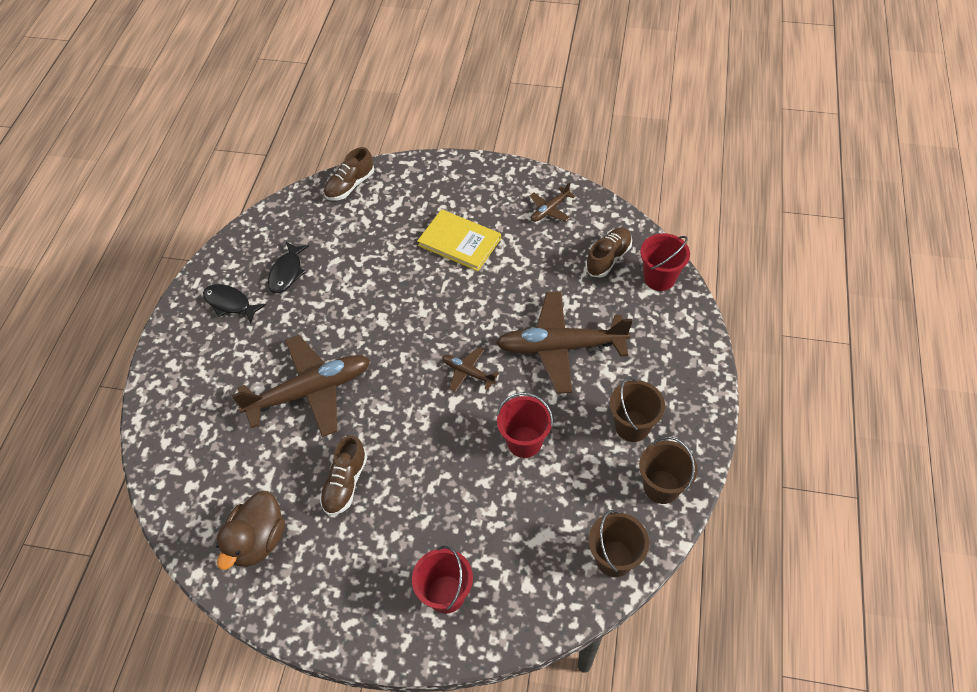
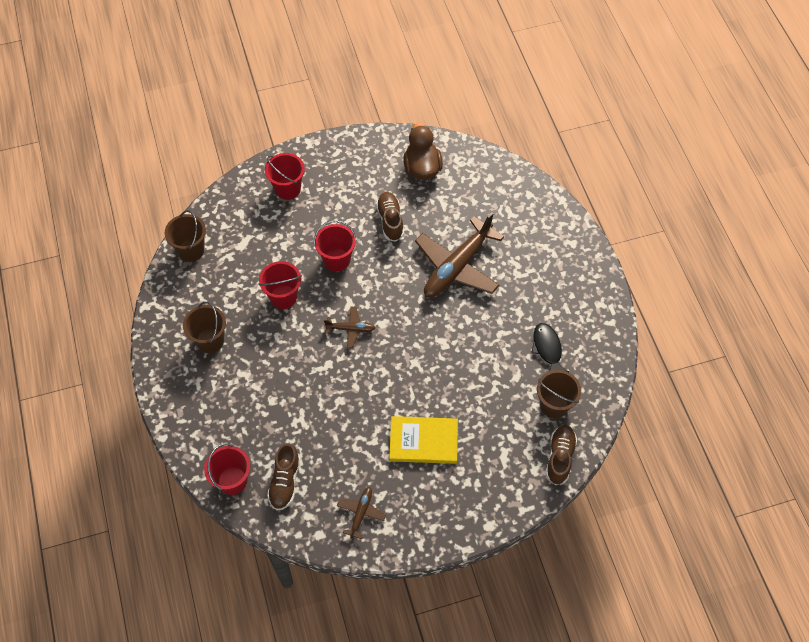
camera: 150 degrees right, 5 degrees up
(230, 303) = (570, 304): black fish -> none
(438, 460) = (337, 260): none -> red bucket
(561, 347) = (289, 380): brown plane -> none
(661, 486) = (174, 307): brown bucket -> brown bucket (554, 405)

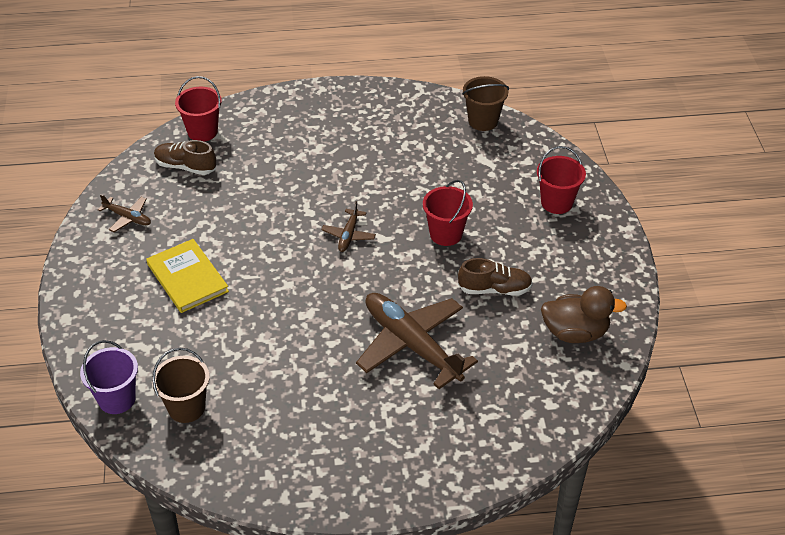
camera: 100 degrees right, 15 degrees down
(210, 340) = (365, 127): brown bucket -> none
(283, 297) = (405, 185): red bucket -> none
(423, 441) = (187, 278): yellow book -> yellow book turned 45 degrees counterclockwise
(547, 348) = (266, 416): black fish -> none
(560, 457) = (117, 399): brown shoe -> purple bucket

